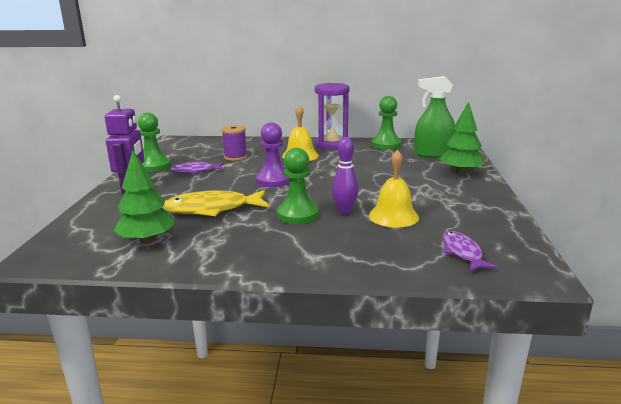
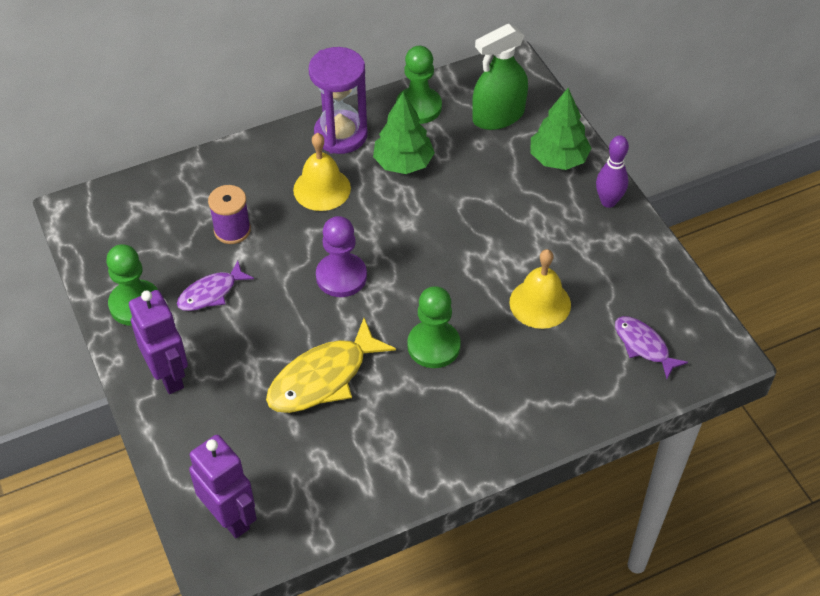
camera: 30 degrees left, 30 degrees up
(74, 243) = (230, 517): none -> purple robot
(147, 240) = (308, 472): green tree -> green tree (403, 163)
(344, 211) = (481, 316): purple bowling pin -> purple bowling pin (608, 201)

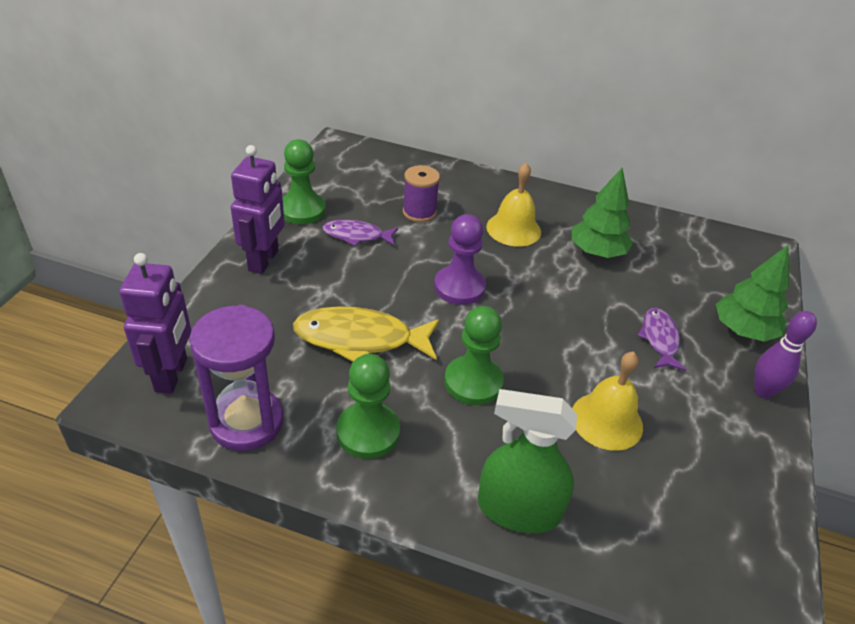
camera: 40 degrees right, 10 degrees down
(340, 135) = (567, 209): purple hourglass -> purple hourglass (246, 422)
(418, 107) = (651, 228): green pawn -> green pawn (368, 432)
(498, 116) = (716, 271): green spray bottle -> green spray bottle (518, 509)
(643, 346) = (678, 534): purple fish -> purple fish (659, 339)

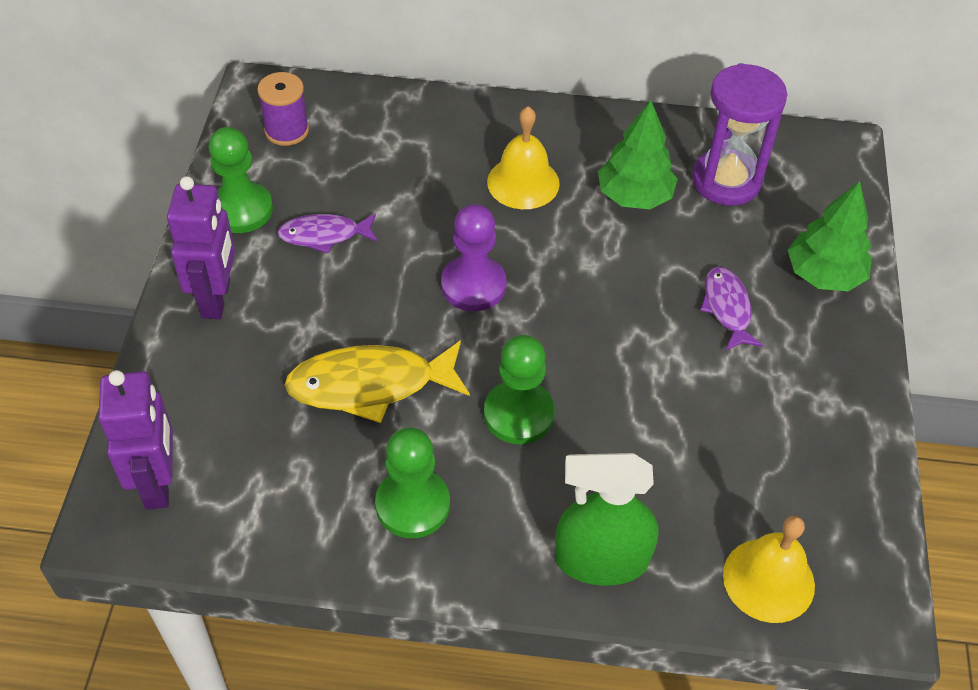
camera: 10 degrees left, 10 degrees up
(246, 422) = (268, 523): purple hourglass -> purple hourglass (726, 181)
(419, 212) = (396, 181): purple spool -> purple spool (287, 131)
(606, 420) = (681, 430): yellow bell -> yellow bell (768, 580)
(763, 391) = (853, 353): purple bowling pin -> none

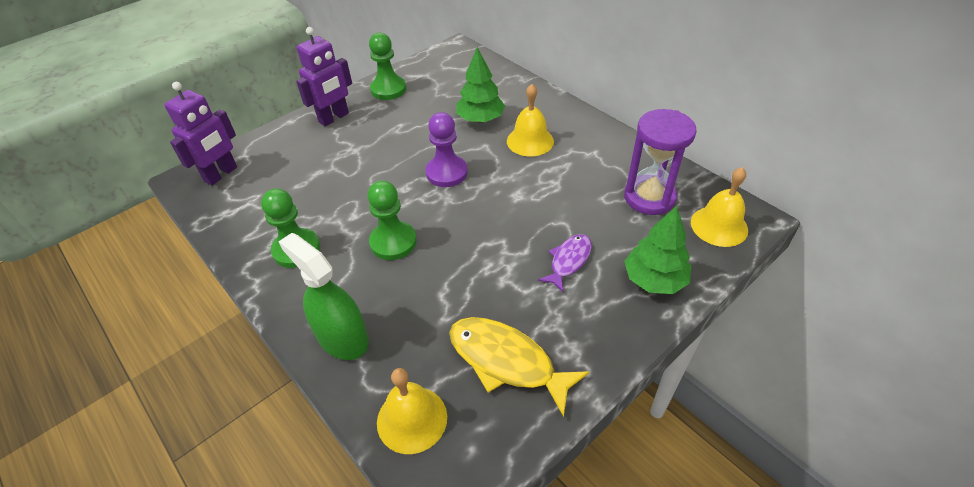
camera: 45 degrees right, 5 degrees down
(287, 131) = (447, 68): purple spool -> none
(324, 235) = (408, 116): purple fish -> none
(370, 385) = (346, 188): yellow fish -> yellow fish (507, 361)
(634, 196) = (583, 177): green tree -> green tree (480, 119)
(821, 175) = (719, 226): none -> yellow bell

